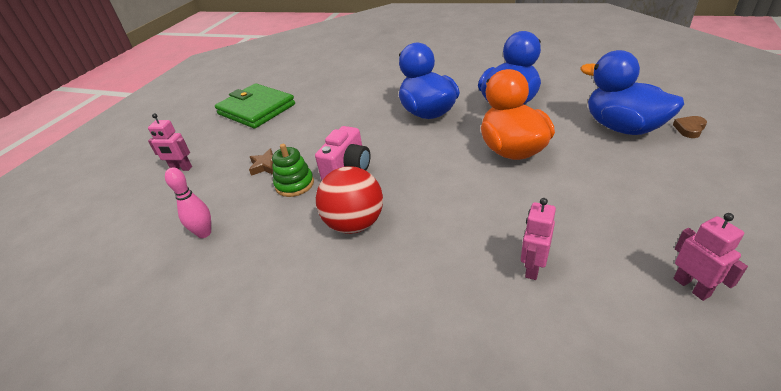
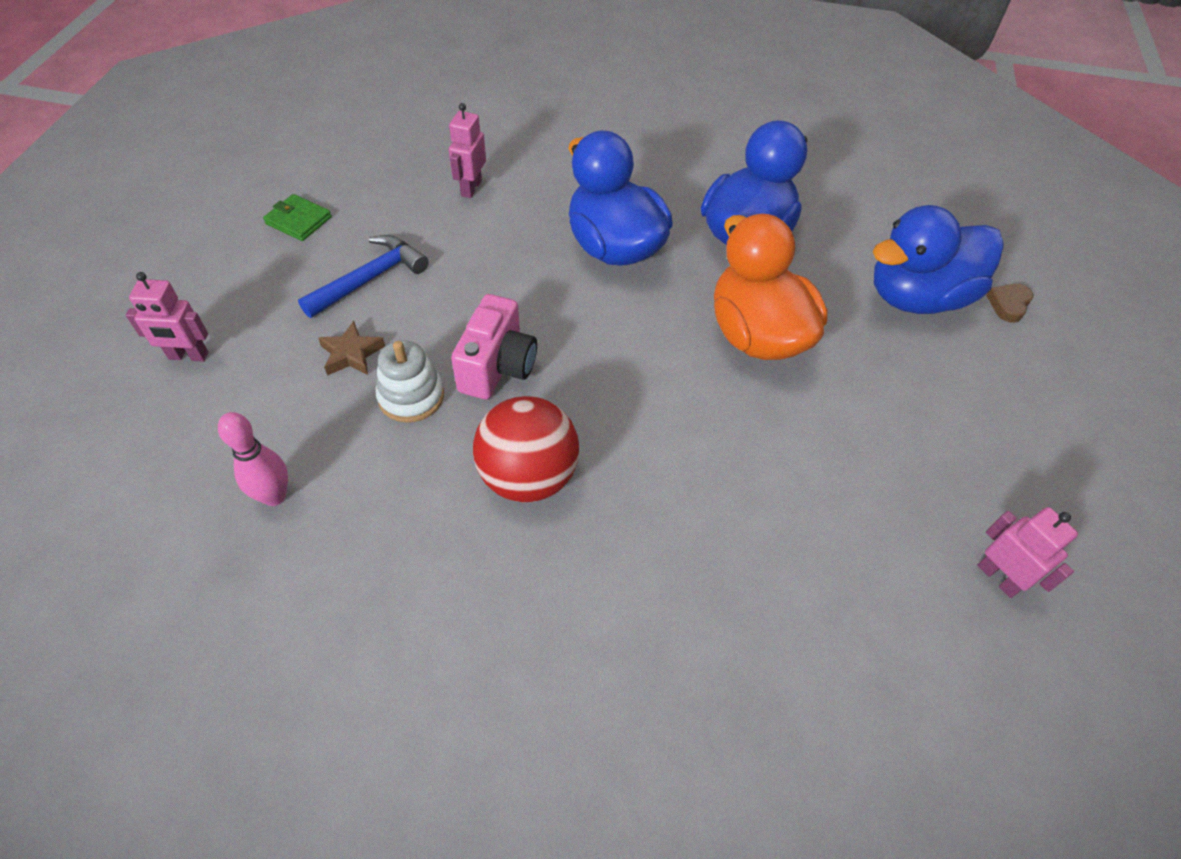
camera: 15 degrees left, 15 degrees up
(256, 109) = (298, 220): green wallet -> green wallet, size x0.45
(286, 132) = (370, 279): none -> blue hammer
(294, 184) = (411, 396): green stacking toy -> white stacking toy
(532, 268) = (798, 552): pink robot -> pink robot (471, 188)
(622, 127) = (917, 297): blue duck -> blue duck turned 60 degrees counterclockwise

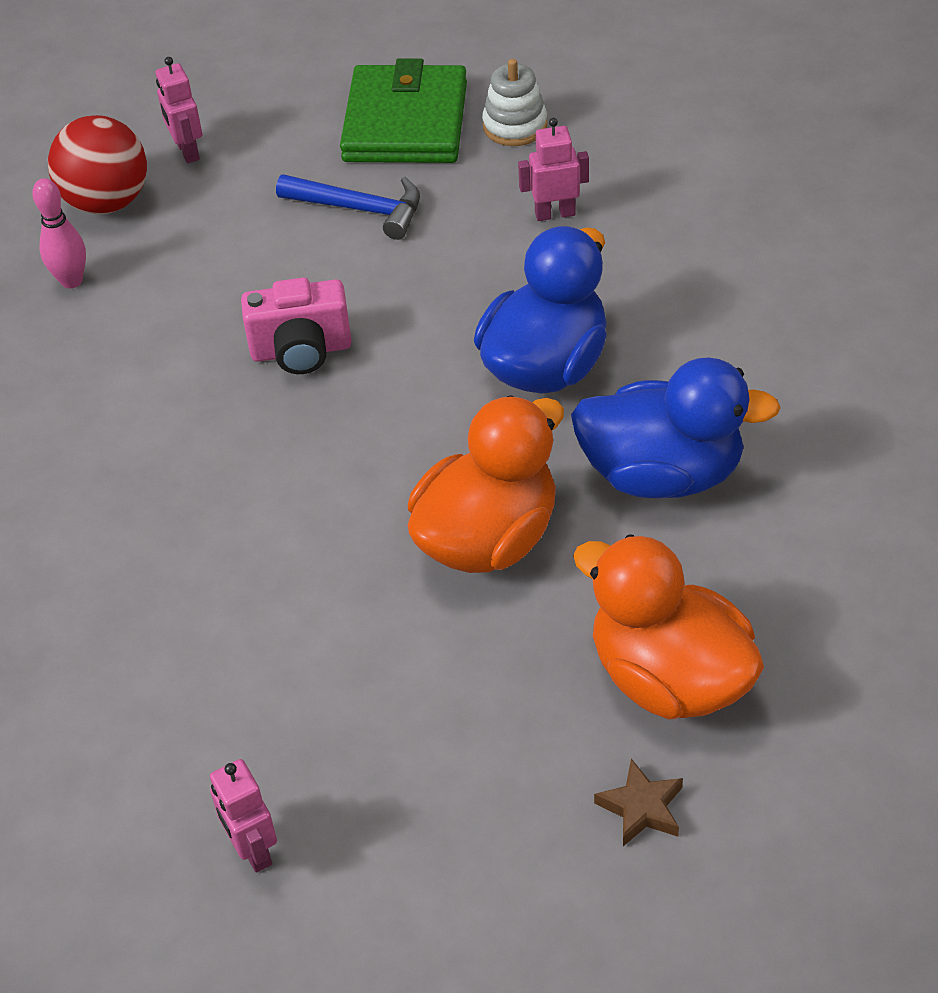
camera: 70 degrees right, 5 degrees down
(298, 220) = (405, 122): green wallet -> green wallet, size x2.24
(351, 354) = (254, 246): brown star -> brown star (641, 808)
(411, 396) = (227, 309): white stacking toy -> white stacking toy (515, 126)
(528, 476) = (179, 429): red ball -> red ball (107, 202)
(917, 297) = (669, 678): blue duck -> orange duck
(998, 577) = (252, 850): pink robot -> pink robot turned 120 degrees clockwise
(1008, 304) = (728, 784): brown heart -> none

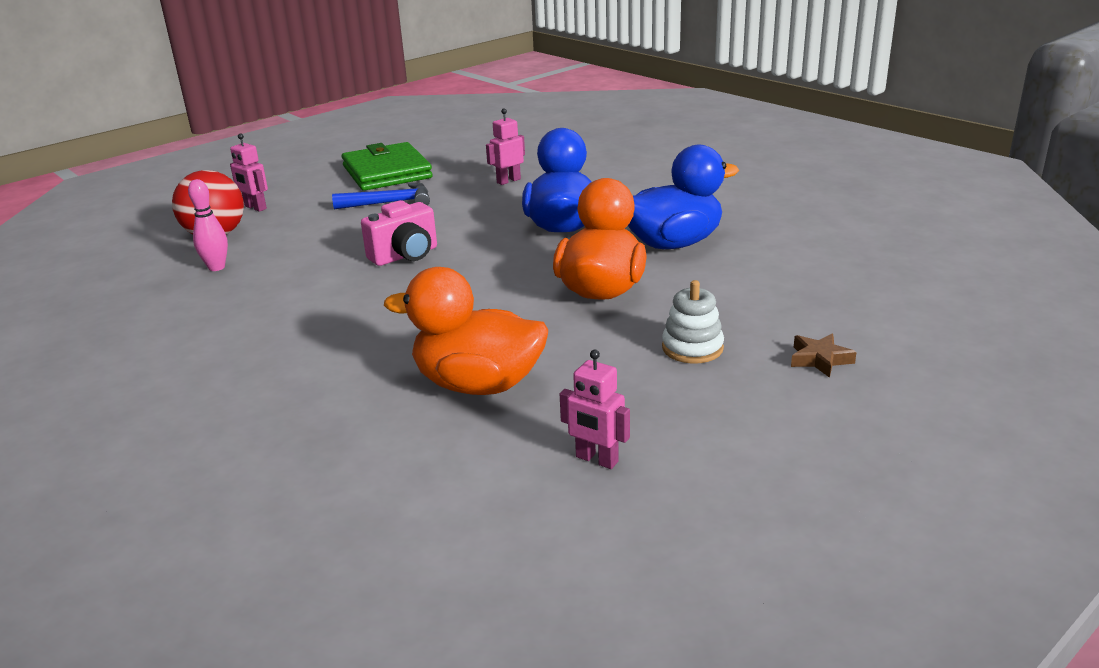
camera: 30 degrees left, 20 degrees down
(515, 126) = (453, 161): white stacking toy -> white stacking toy (692, 348)
(669, 678) = (770, 308): orange duck -> orange duck (478, 385)

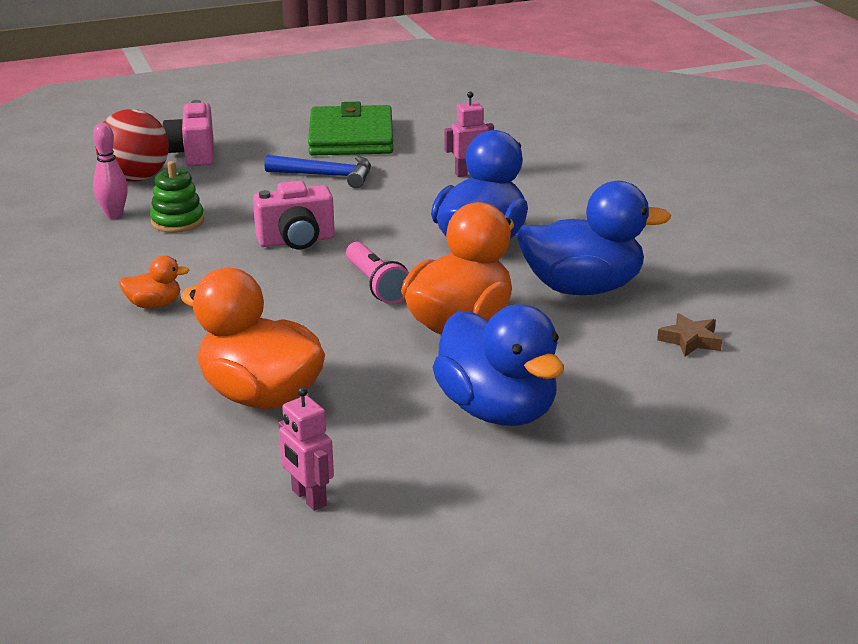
camera: 20 degrees right, 0 degrees up
(255, 208) = (193, 154): pink robot -> pink camera
(283, 261) = (177, 221): none -> green stacking toy
(315, 332) = (154, 305): none -> orange duck
(504, 275) = (376, 285): none -> pink flashlight
(692, 348) = (498, 411): white stacking toy -> blue duck
(819, 359) = (619, 457): brown star -> brown star (690, 340)

